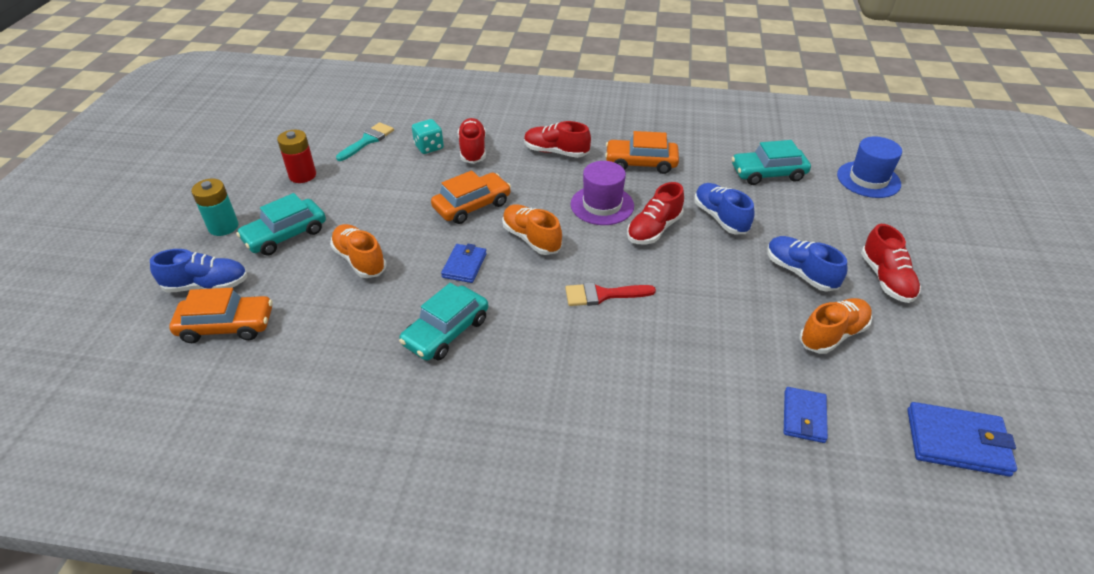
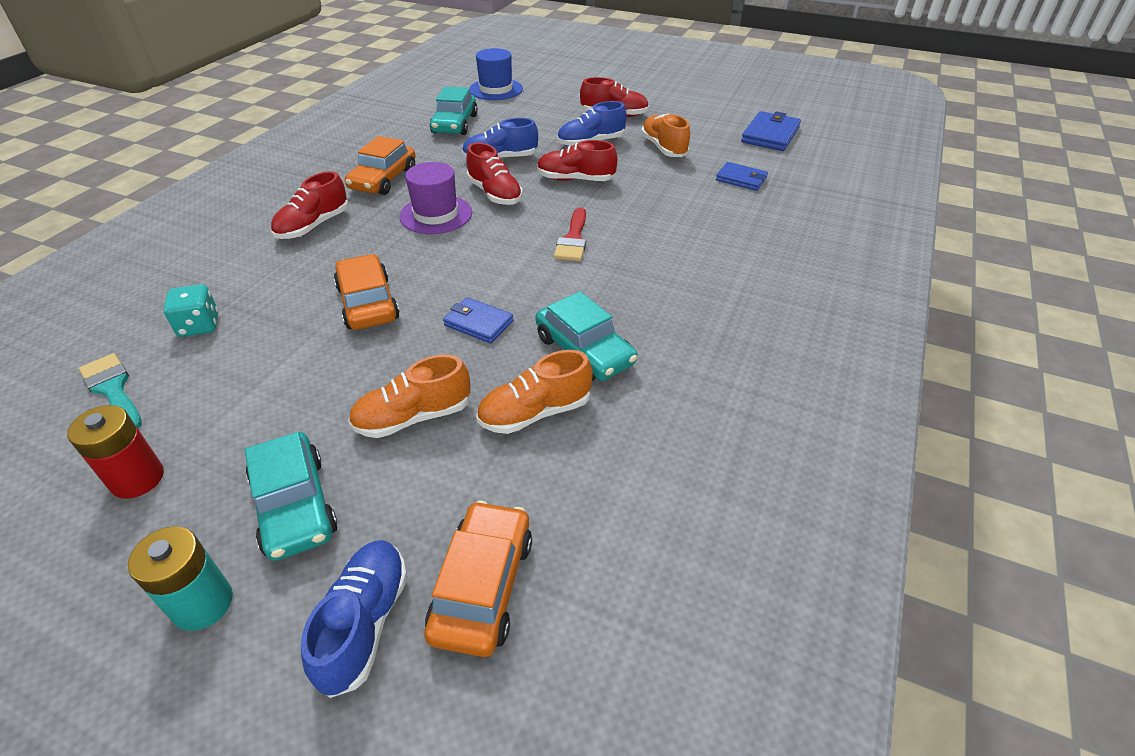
camera: 75 degrees left, 0 degrees up
(473, 150) = (246, 287): red shoe -> red shoe (575, 179)
(531, 239) = (461, 268): orange shoe -> orange shoe (535, 413)

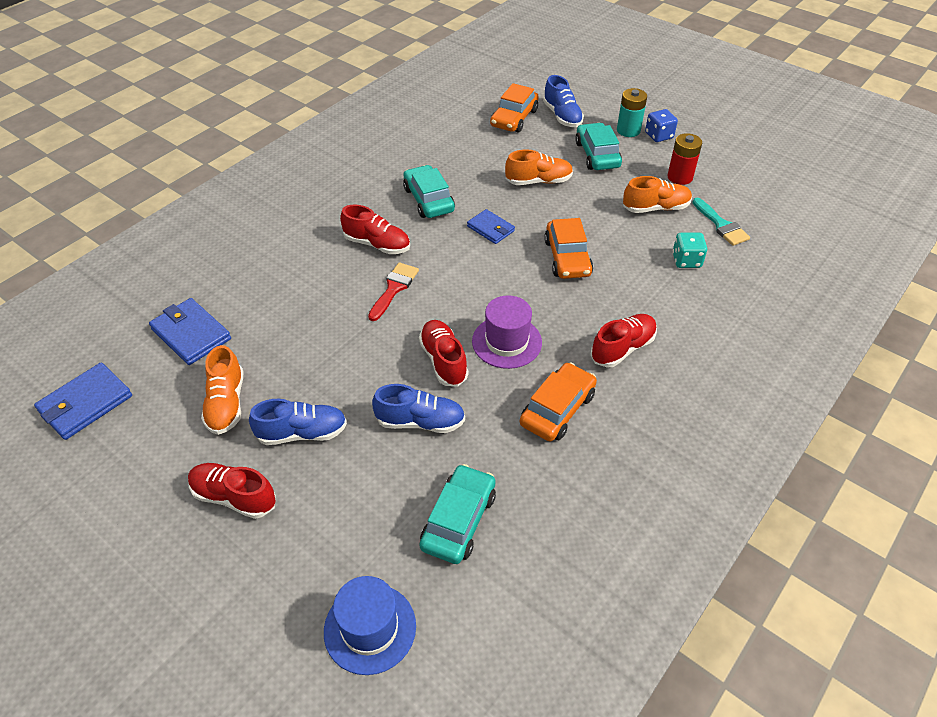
camera: 165 degrees left, 5 degrees up
(130, 601) = (659, 136): none -> blue dice
(364, 623) = (562, 116): blue shoe -> blue shoe turned 45 degrees counterclockwise
(535, 413) = (471, 172): orange shoe -> orange shoe (655, 208)
(575, 179) = (354, 367): red shoe -> red shoe (377, 244)
(741, 179) = (191, 334): blue wallet -> blue wallet, size x1.54

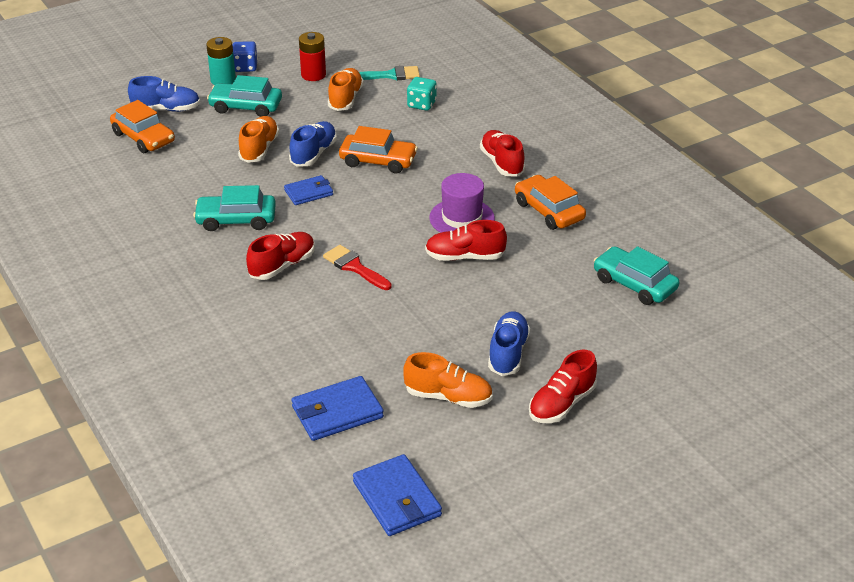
camera: 70 degrees left, 10 degrees down
(370, 628) = (712, 346): blue hat -> none
(420, 422) = (527, 284): blue shoe -> blue shoe (313, 154)

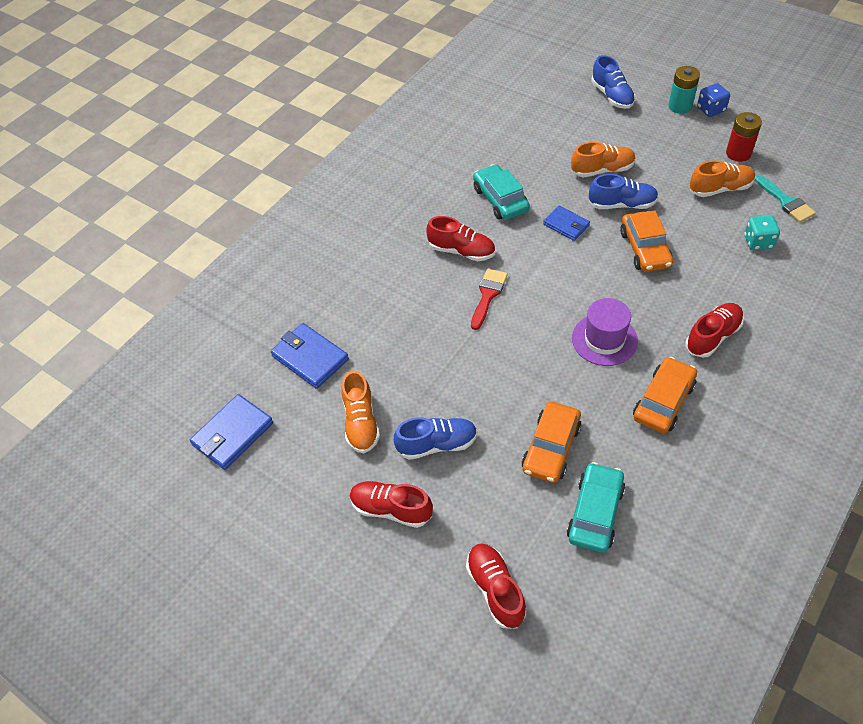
camera: 70 degrees right, 15 degrees up
(143, 138) = (565, 102): orange car -> orange car (551, 448)
(246, 107) = (654, 136): turquoise car -> none
(465, 257) = (550, 363): red shoe -> red shoe (495, 590)

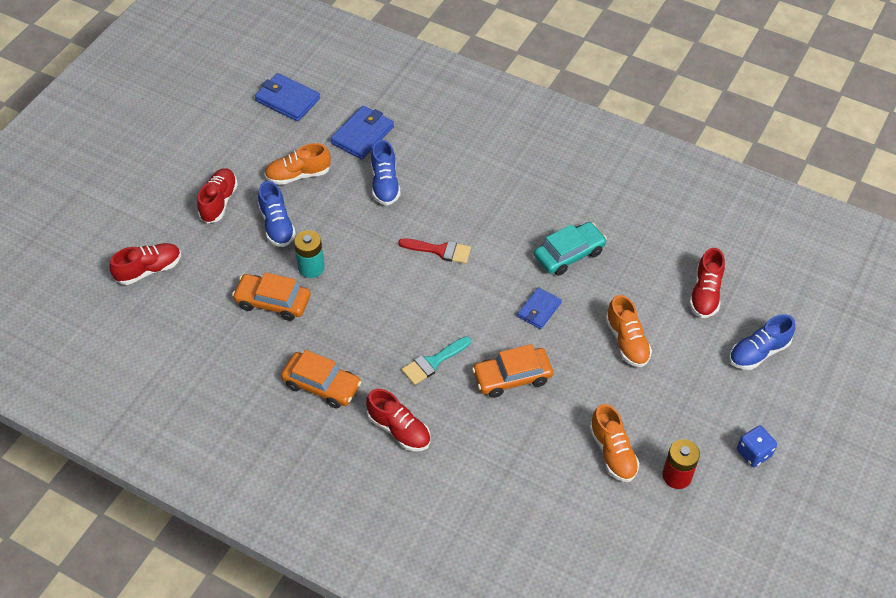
camera: 80 degrees right, 0 degrees up
(461, 251) = (494, 227): red shoe -> red shoe (705, 294)
(595, 513) = (211, 333): turquoise car -> none
(604, 339) = (391, 341): purple hat -> none
(622, 204) = (575, 358): blue shoe -> blue shoe (385, 184)
(680, 106) = (753, 421): turquoise battery -> turquoise battery (311, 267)
(758, 242) = (533, 482): turquoise dice -> none
(786, 201) = (600, 517): turquoise brush -> turquoise brush (433, 362)

